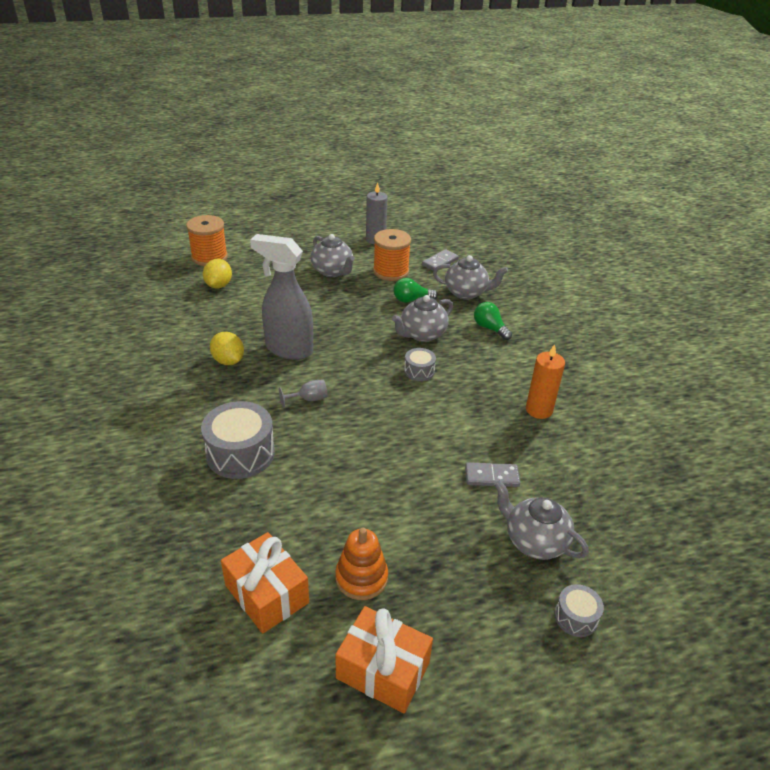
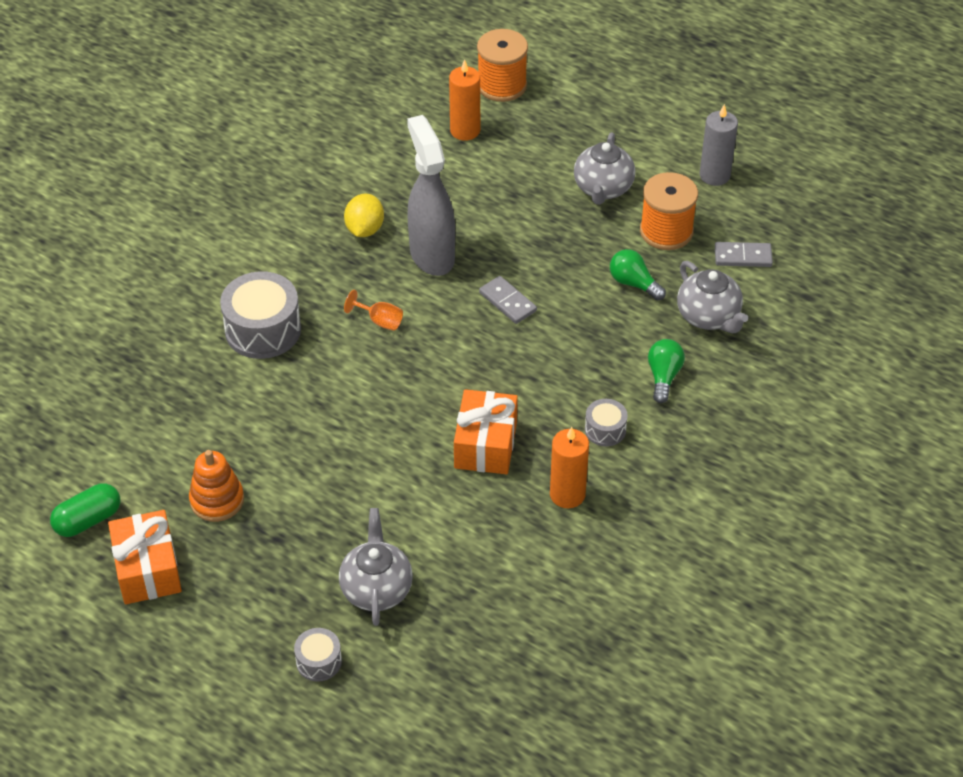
camera: 50 degrees right, 10 degrees up
(218, 285) = (465, 130): yellow lemon -> orange candle
(266, 594) = (144, 455): orange gift -> orange gift (485, 445)
(286, 679) = (88, 520): none -> green capsule
(308, 399) = (379, 321): grey goblet -> orange goblet
(419, 371) = (517, 368): grey drum -> grey drum (605, 430)
(422, 334) = (581, 331): grey teapot -> none
(491, 477) = (426, 513): grey domino -> grey domino (507, 302)

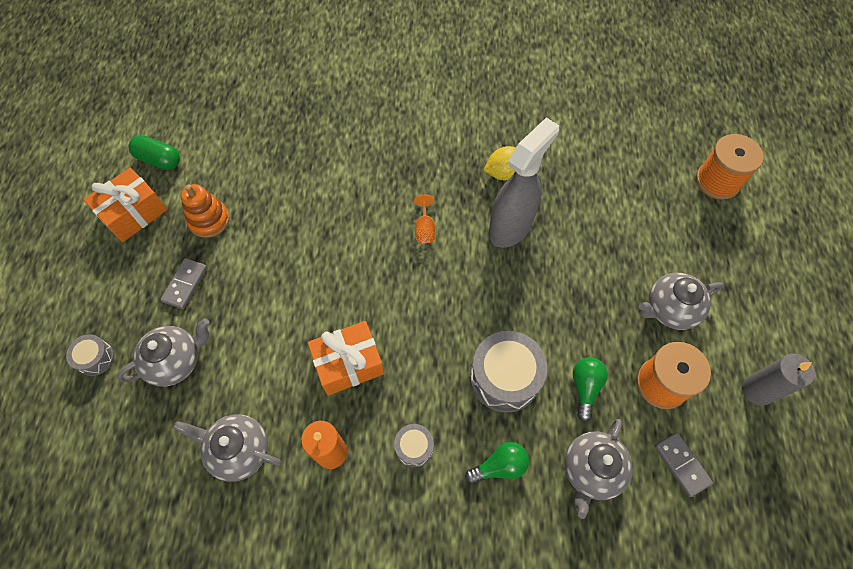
camera: 60 degrees right, 15 degrees up
(263, 330) = (371, 164): grey drum -> grey drum (504, 377)
(465, 130) = (650, 182): orange candle -> none
(507, 302) = (500, 303): grey domino -> grey domino (185, 284)
(515, 567) = (239, 450): none -> grey teapot

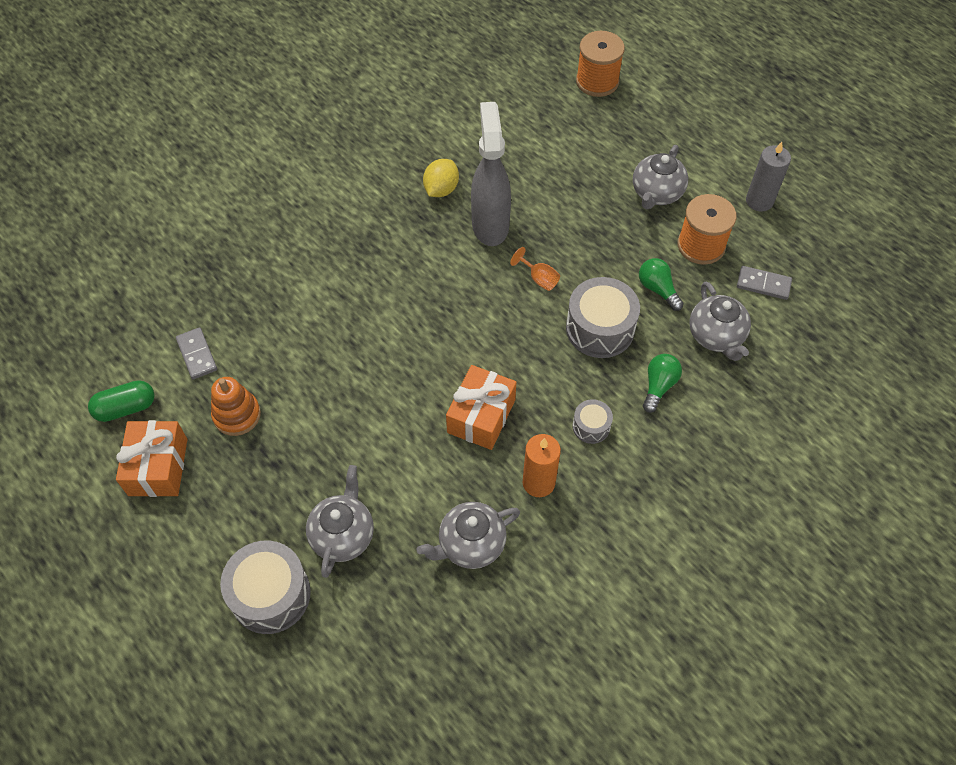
camera: 45 degrees left, 5 degrees down
(96, 358) = (270, 594): grey drum -> grey drum, size x1.92
(185, 284) = (278, 477): grey domino -> grey domino (197, 355)
(425, 229) = (427, 277): orange goblet -> orange goblet (539, 278)

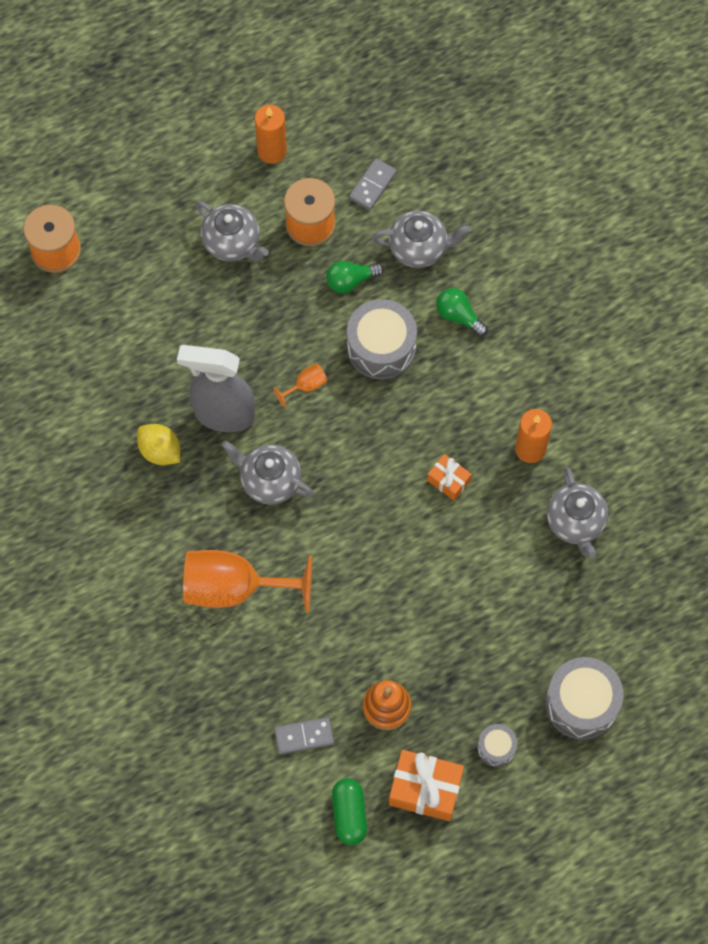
camera: 75 degrees left, 10 degrees up
(328, 270) = (234, 588): none -> orange goblet
(343, 535) = (539, 630): grey teapot -> grey teapot (269, 480)
(481, 416) = (448, 481): orange gift -> orange gift, size x0.57
(591, 426) = (485, 387): grey drum -> grey drum (496, 748)
(759, 201) = (272, 151): grey candle -> orange candle

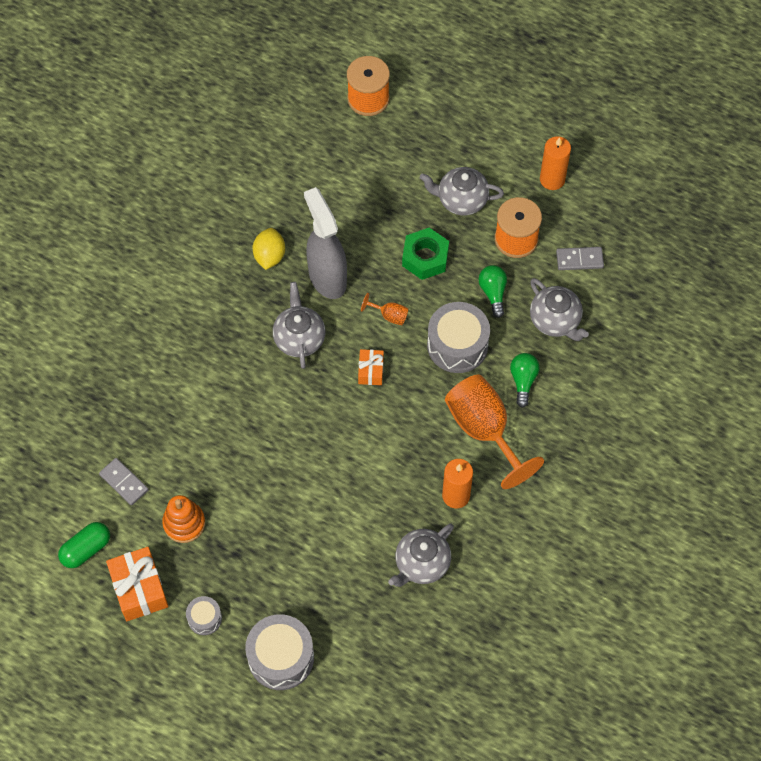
camera: 55 degrees right, 5 degrees down
(232, 243) = (461, 200): grey teapot -> grey teapot turned 90 degrees clockwise
(234, 588) = (203, 367): orange goblet -> orange goblet (484, 430)
(269, 314) = (425, 258): none -> green nut
(350, 281) = (493, 293): green light bulb -> green light bulb turned 45 degrees clockwise
(448, 481) = (388, 455): orange gift -> orange gift (371, 371)

